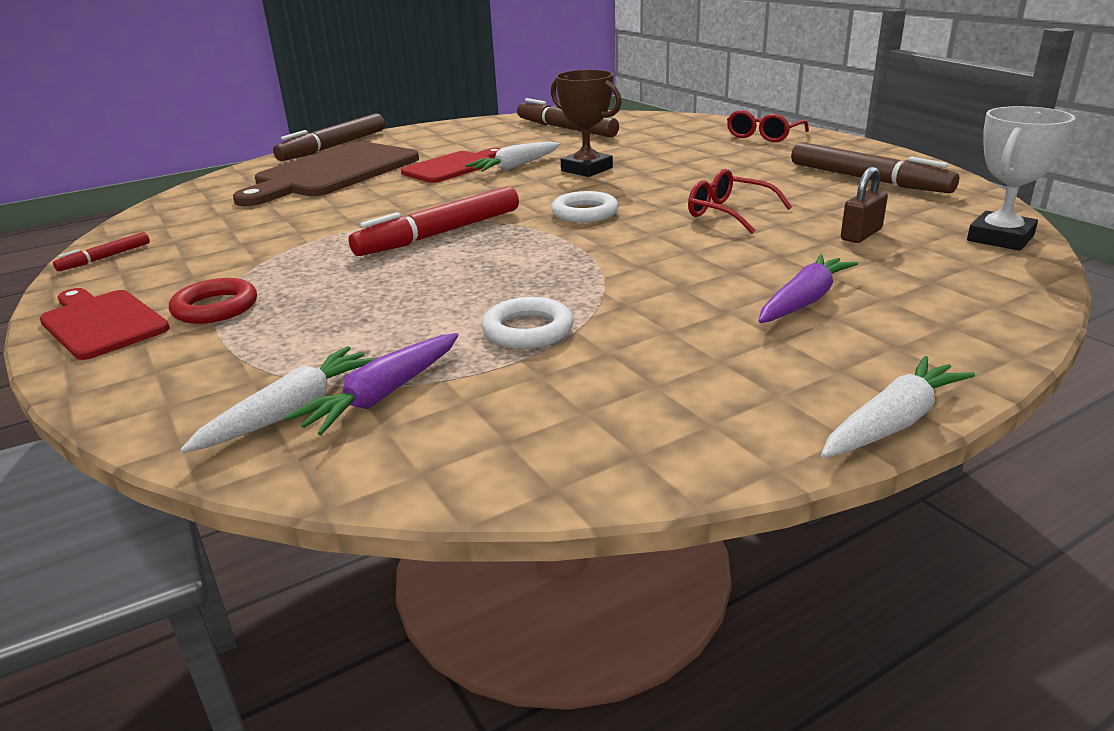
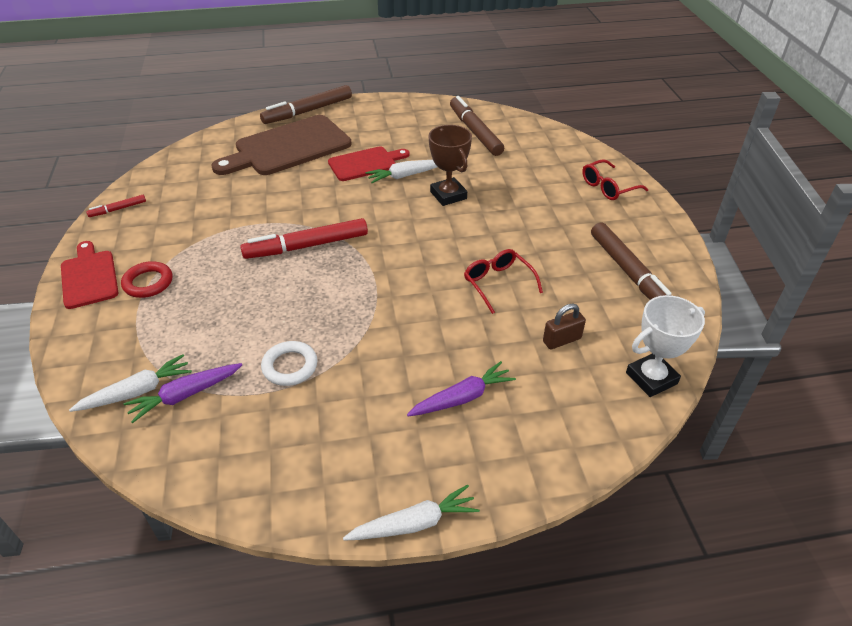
camera: 20 degrees right, 15 degrees up
(585, 213) = (407, 251): white ring -> none

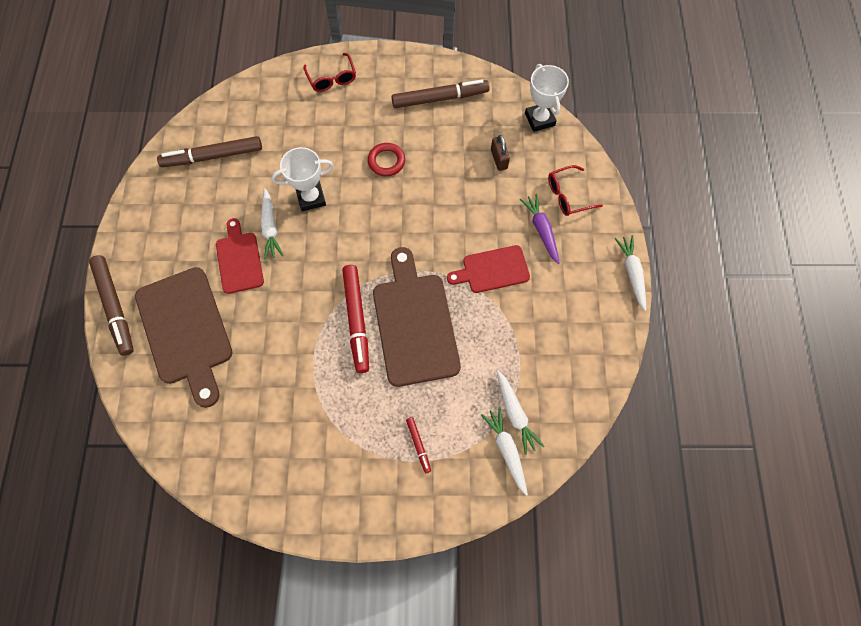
camera: 80 degrees left, 25 degrees up
(89, 277) = (359, 512): red cutting board -> red cutting board (492, 270)
(118, 209) = (254, 500): red marker -> red marker (418, 445)
(148, 283) = (378, 456): red ring -> red ring (386, 161)
(185, 395) = (515, 414): purple carrot -> white carrot
(290, 366) = (497, 339): white ring -> none
(306, 290) = (415, 323): none -> brown cutting board
(448, 195) = (311, 198): brown trophy -> white trophy
(498, 284) = (434, 185): red glasses -> red glasses (568, 195)

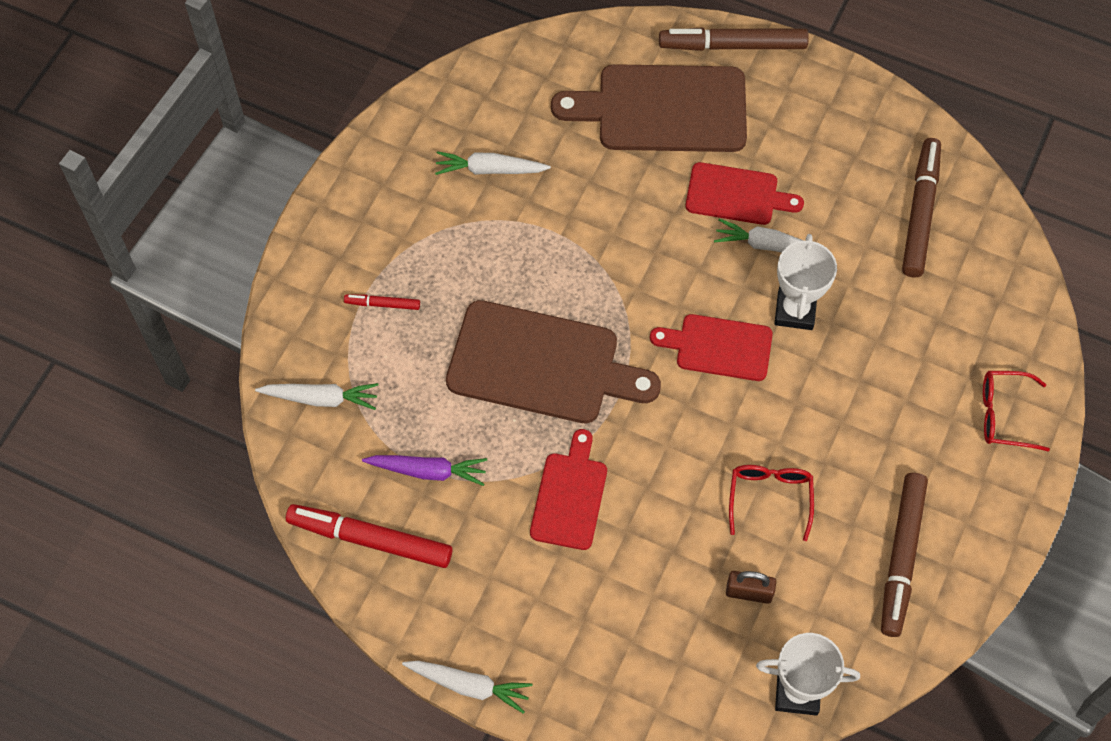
camera: 115 degrees right, 5 degrees down
(354, 229) = (719, 347): none -> red cutting board
(356, 320) = (581, 299): red marker -> red marker (370, 539)
(386, 161) = (814, 432): red ring -> none
(515, 414) = (359, 430): white carrot -> white carrot (489, 170)
(541, 230) = (599, 593): purple carrot -> purple carrot (428, 471)
(568, 195) = (639, 663): red glasses -> red glasses (770, 498)

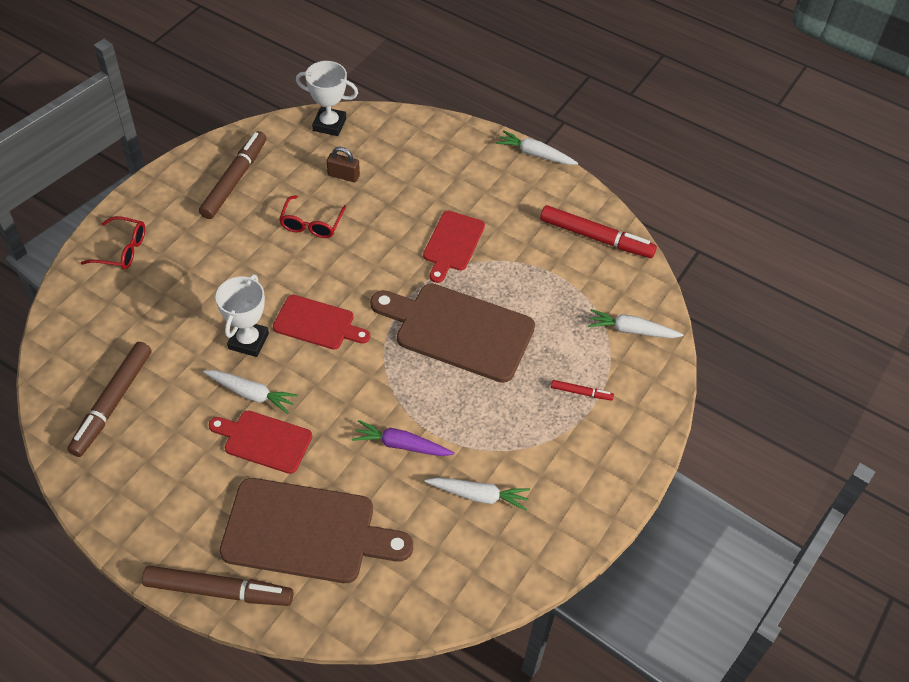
camera: 175 degrees left, 10 degrees down
(428, 471) = (552, 272): purple carrot -> purple carrot (401, 445)

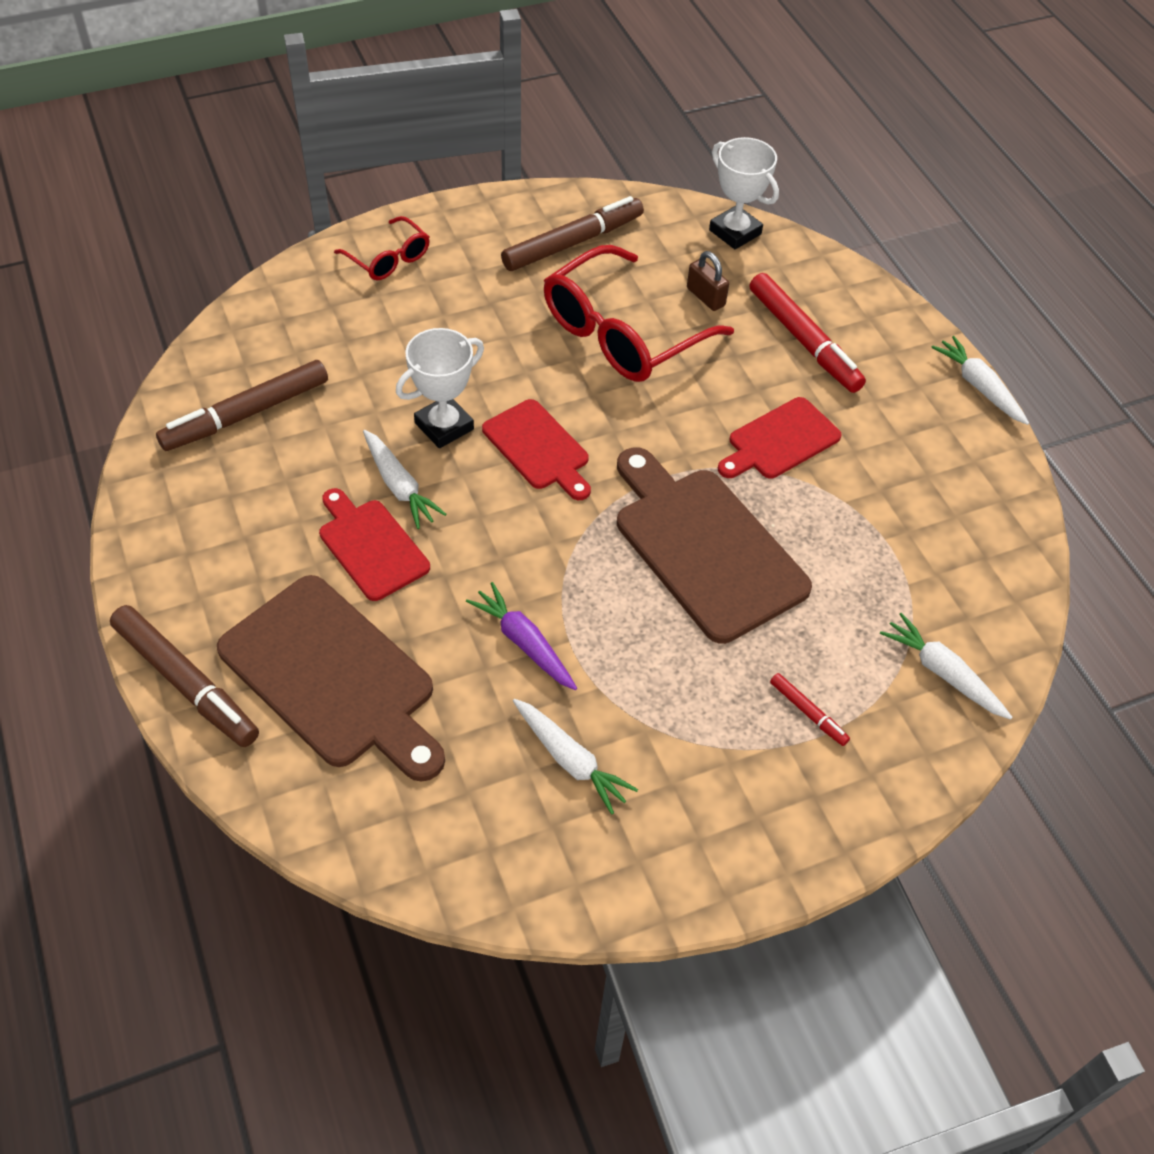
camera: 35 degrees right, 0 degrees up
(311, 224) = (623, 333): red glasses -> red glasses, size x1.94
(596, 238) = (984, 530): red marker -> red marker (804, 341)

